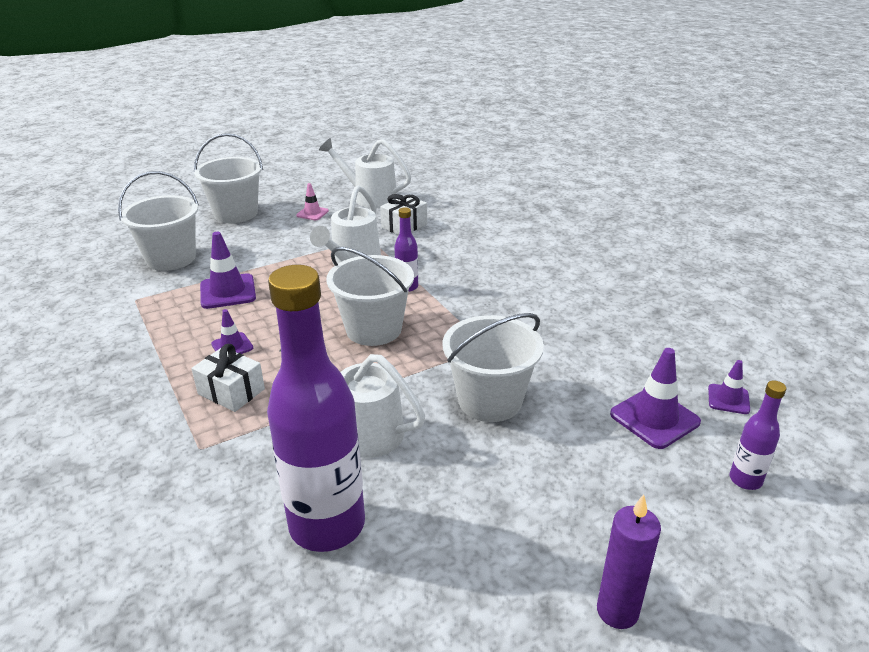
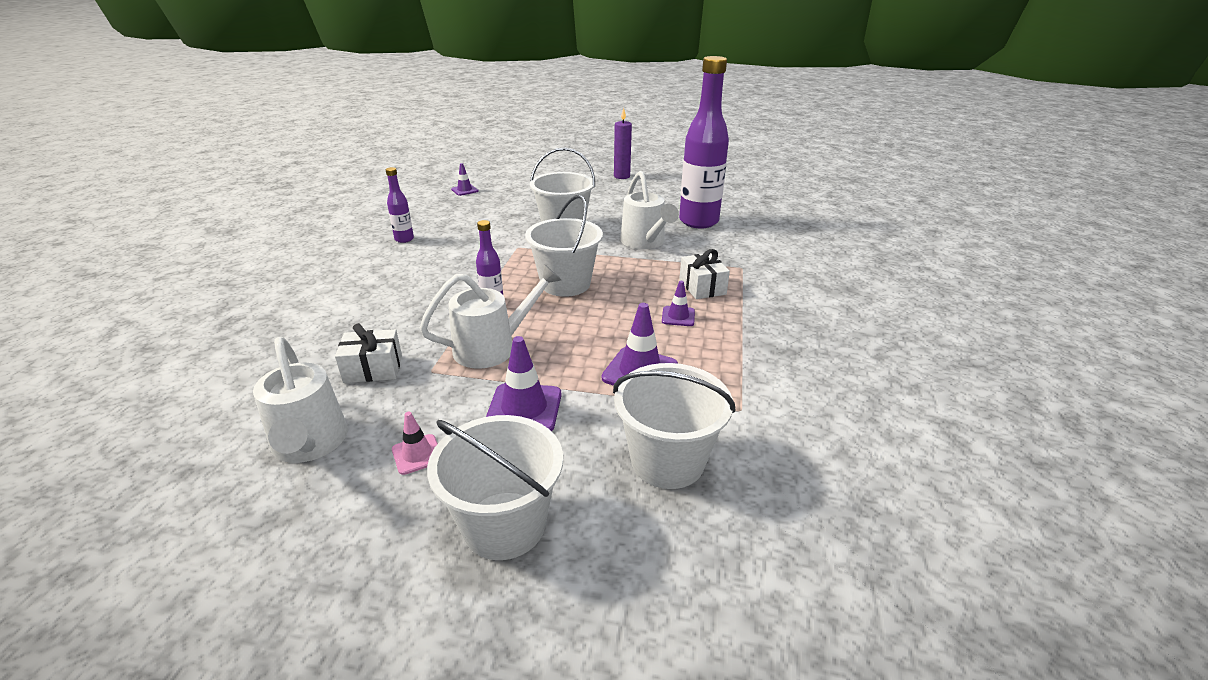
camera: 140 degrees left, 0 degrees up
(654, 418) = (508, 197): purple traffic cone -> purple traffic cone (524, 409)
(745, 480) = (519, 177): purple bottle -> purple bottle (404, 239)

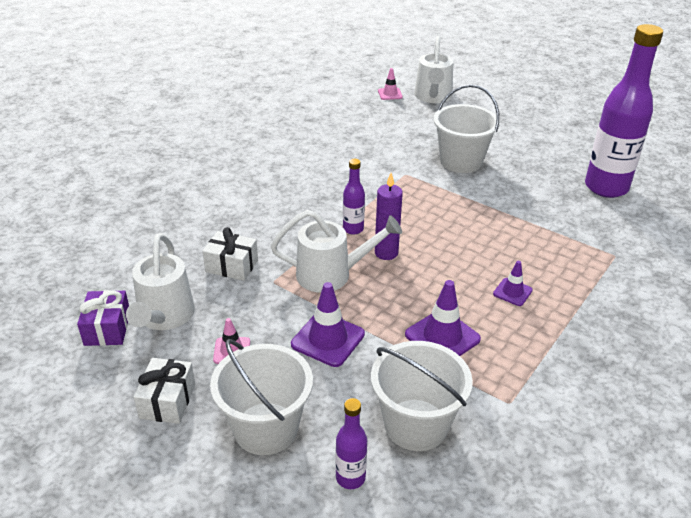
camera: 25 degrees right, 5 degrees up
(234, 481) = (107, 328): none -> purple gift
(404, 239) = (310, 140): purple bottle -> purple bottle (350, 478)
(464, 190) = (390, 94): purple traffic cone -> pink traffic cone
(565, 284) = (427, 227): white bucket -> none
(622, 176) = (558, 109): purple candle -> purple candle (386, 253)
(645, 243) = (532, 200): white watering can -> white watering can (432, 97)
(702, 287) = (557, 267): white gift -> white gift (167, 401)

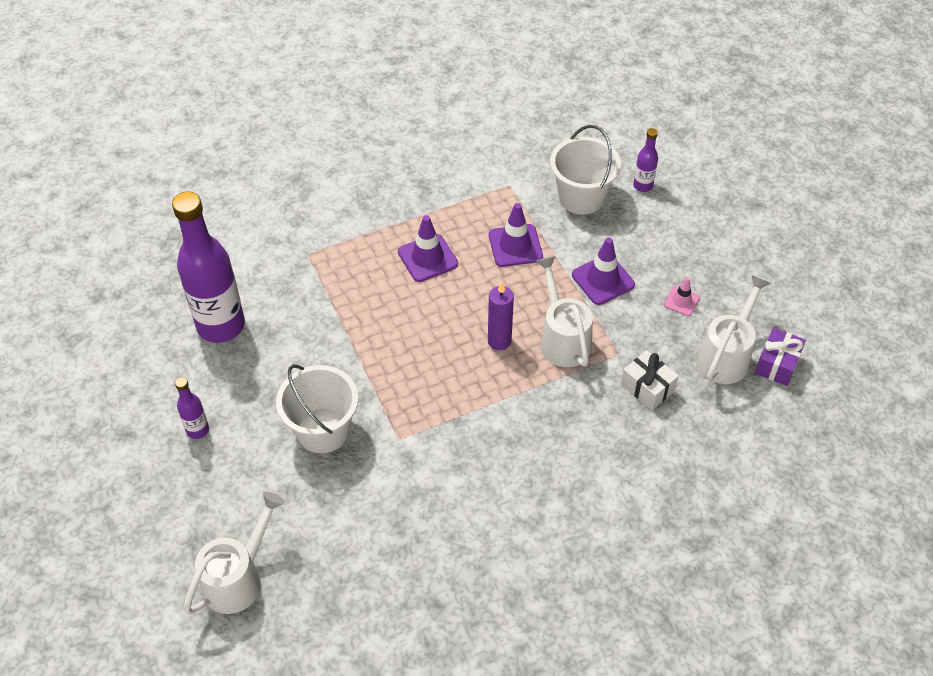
camera: 150 degrees left, 15 degrees up
(167, 401) = (743, 281): white gift -> none
(266, 428) = (681, 234): white bucket -> none
(332, 274) = (562, 338): white watering can -> white watering can turned 45 degrees clockwise
(353, 229) = (509, 383): purple bottle -> purple bottle (197, 430)
(390, 94) = (287, 616): pink traffic cone -> none
(512, 292) = (427, 258): purple traffic cone -> purple traffic cone, size x1.71

